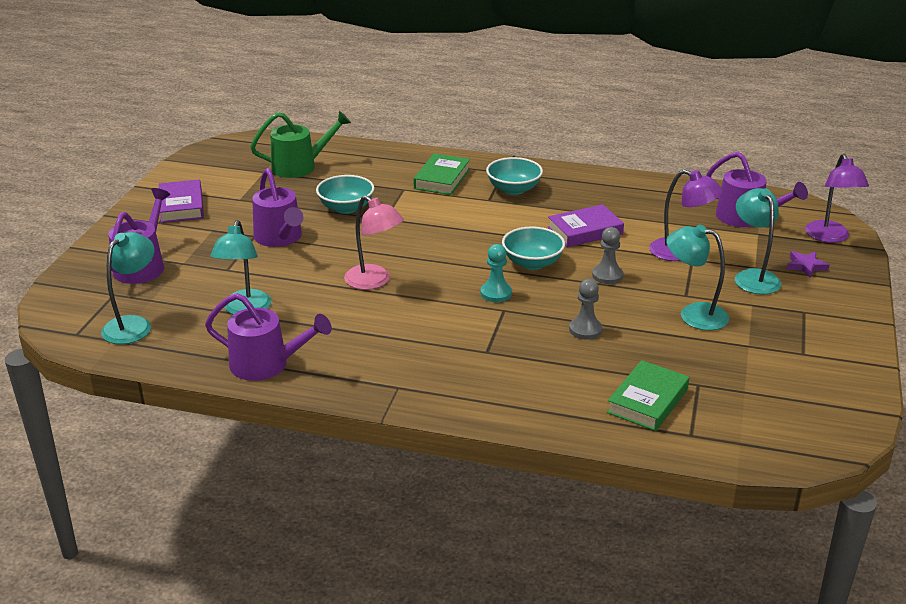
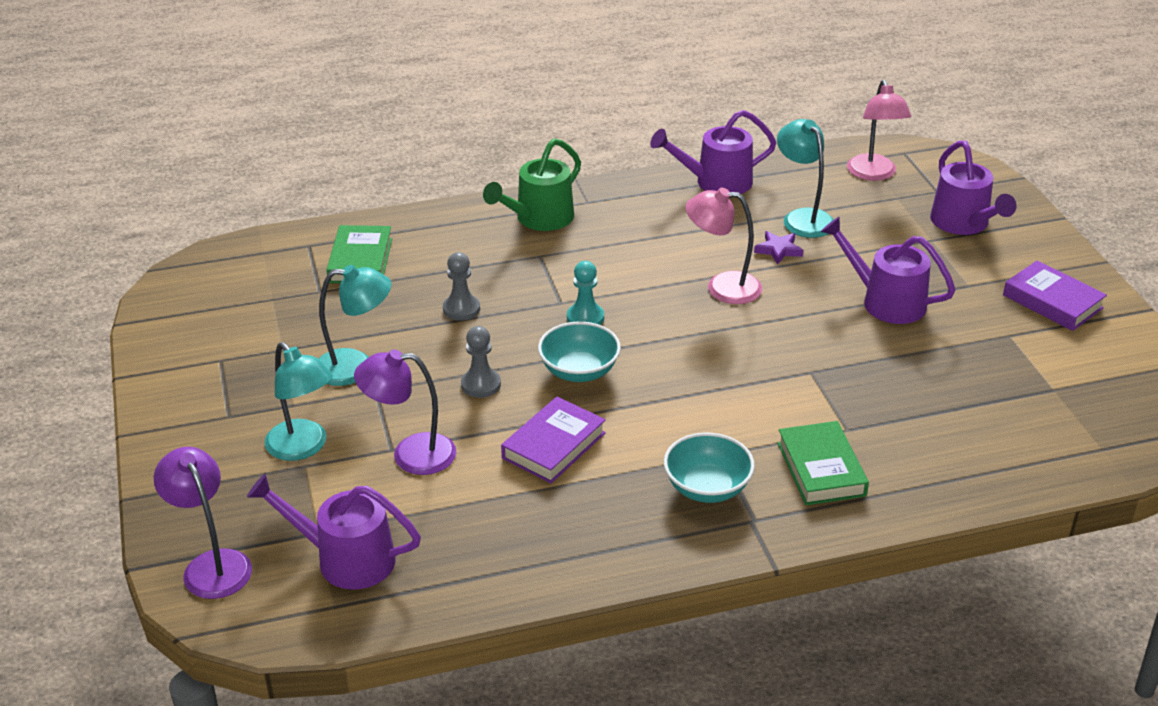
camera: 150 degrees right, 5 degrees up
(133, 324) = (873, 174): turquoise lamp -> pink lamp
(300, 166) = (1025, 416): green watering can -> green watering can (539, 219)
(346, 208) = (875, 370): turquoise bowl -> none
(806, 266) = (238, 492): purple star -> purple star (778, 250)

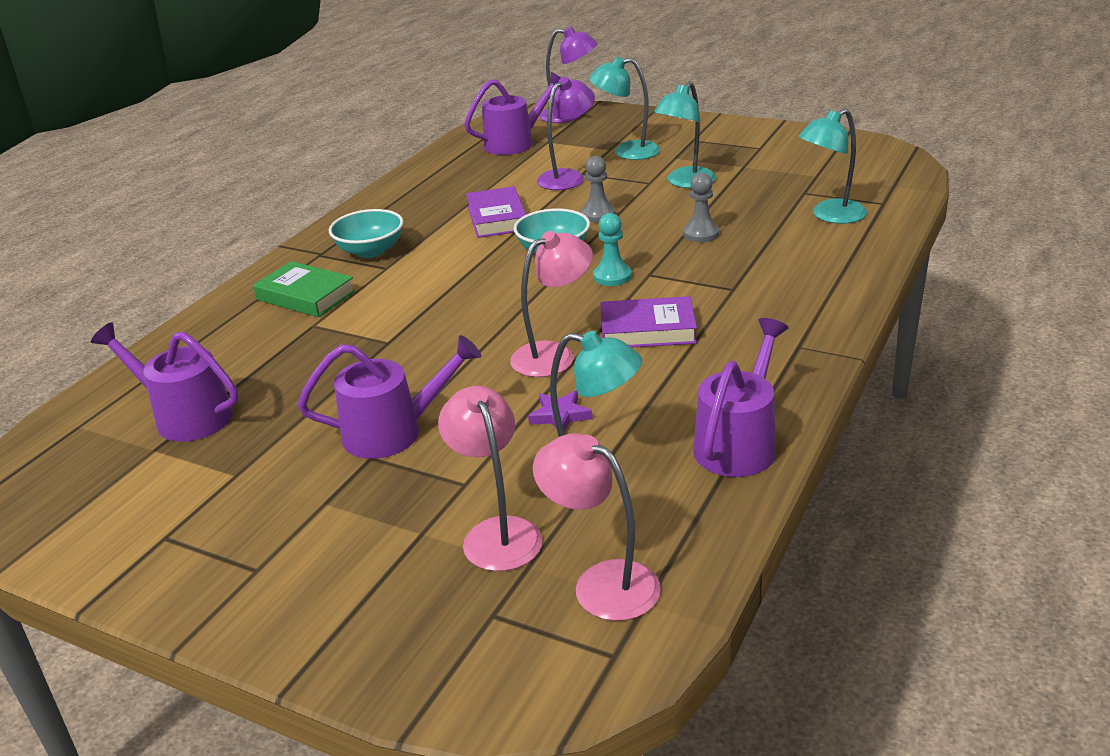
camera: 135 degrees right, 5 degrees down
(360, 260) = (830, 216): green book -> turquoise lamp
(539, 219) = (797, 309): green watering can -> none
(894, 218) = (497, 533): none -> pink lamp
(964, 224) = (407, 582): purple watering can -> purple watering can (185, 416)
(1052, 301) = (213, 542): purple book -> purple book (647, 330)

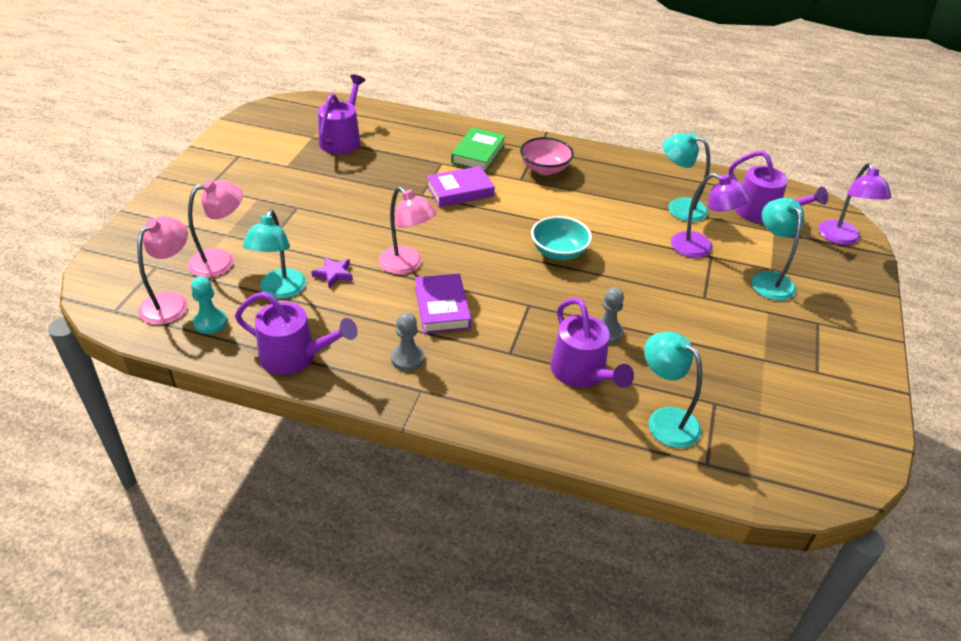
camera: 75 degrees right, 10 degrees up
(370, 251) = (545, 169): turquoise bowl -> pink bowl
(394, 432) = (321, 211): purple watering can -> purple watering can (582, 373)
(497, 218) = (610, 219): purple book -> purple book (460, 191)
(598, 214) = (630, 271): grey pawn -> grey pawn (407, 358)
(612, 276) = (522, 285): turquoise pawn -> turquoise pawn (210, 322)
(685, 182) = (711, 320): turquoise lamp -> turquoise lamp (679, 207)

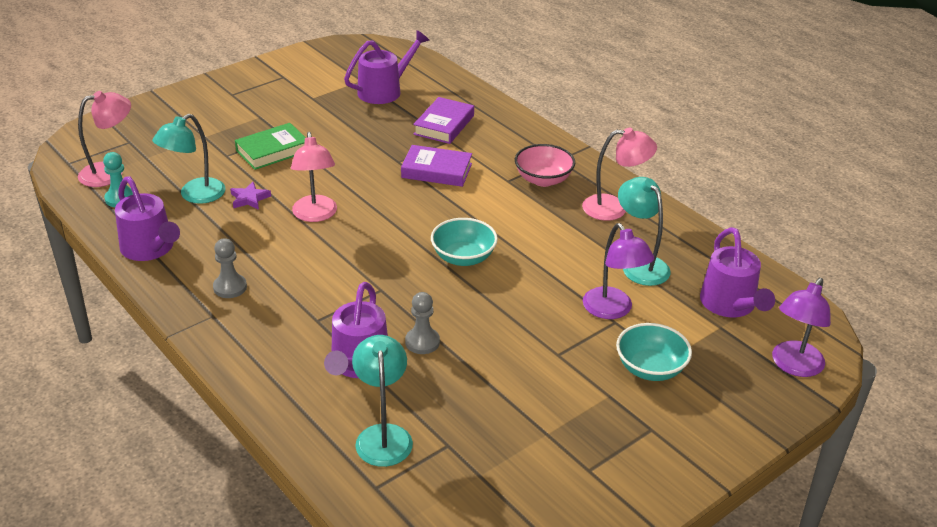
camera: 35 degrees right, 5 degrees down
(221, 260) = (178, 155): pink lamp -> pink lamp (614, 208)
(442, 308) = (304, 260): purple book -> purple book (444, 125)
(478, 154) = (494, 144): green book -> green book (273, 151)
(769, 280) = (650, 368): turquoise lamp -> turquoise bowl

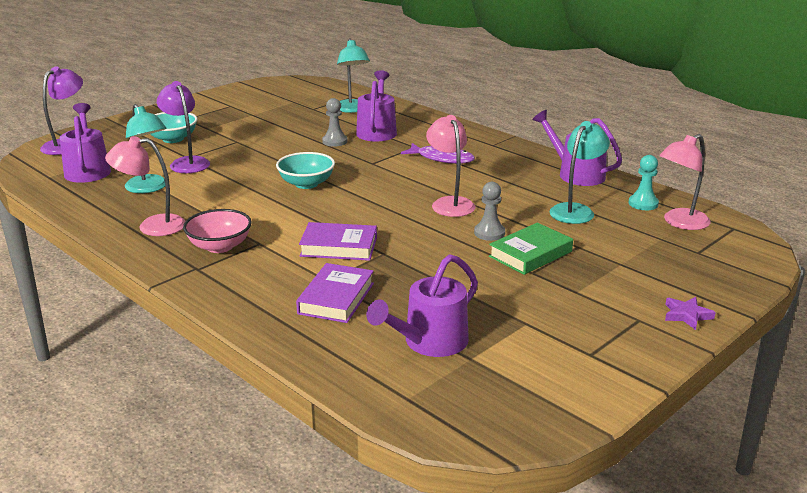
camera: 175 degrees right, 10 degrees down
(230, 287) = (491, 158): grey pawn -> grey pawn (489, 233)
(249, 199) = (521, 211): purple star -> purple star (686, 315)
(292, 291) = (442, 158): none -> purple fish

